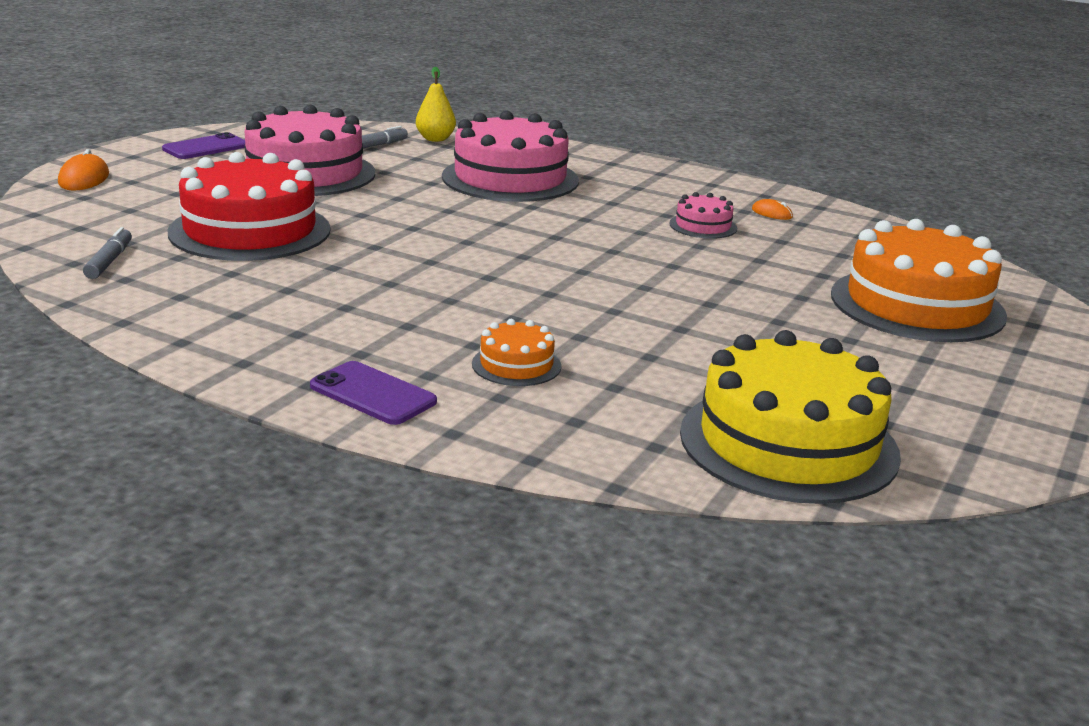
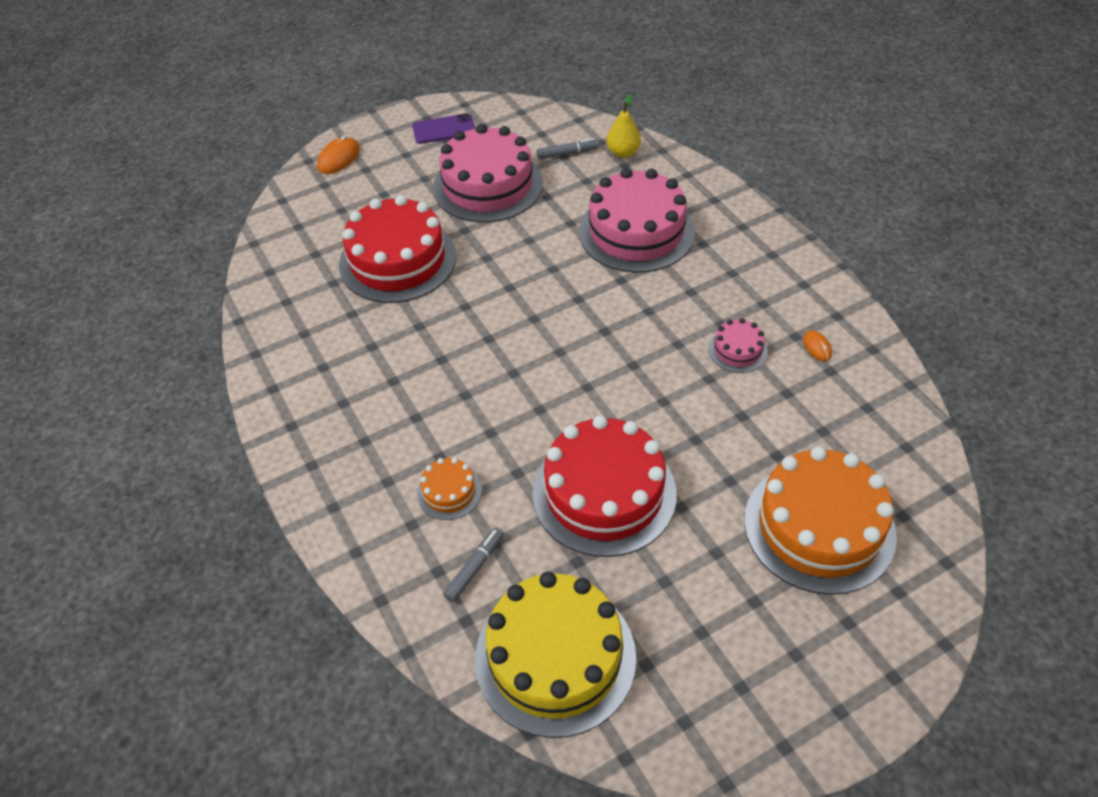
camera: 35 degrees right, 25 degrees up
(109, 261) = (290, 276): grey marker -> grey marker (475, 567)
(373, 394) = (340, 490): purple phone -> none
(691, 329) = (604, 493): none -> red cake

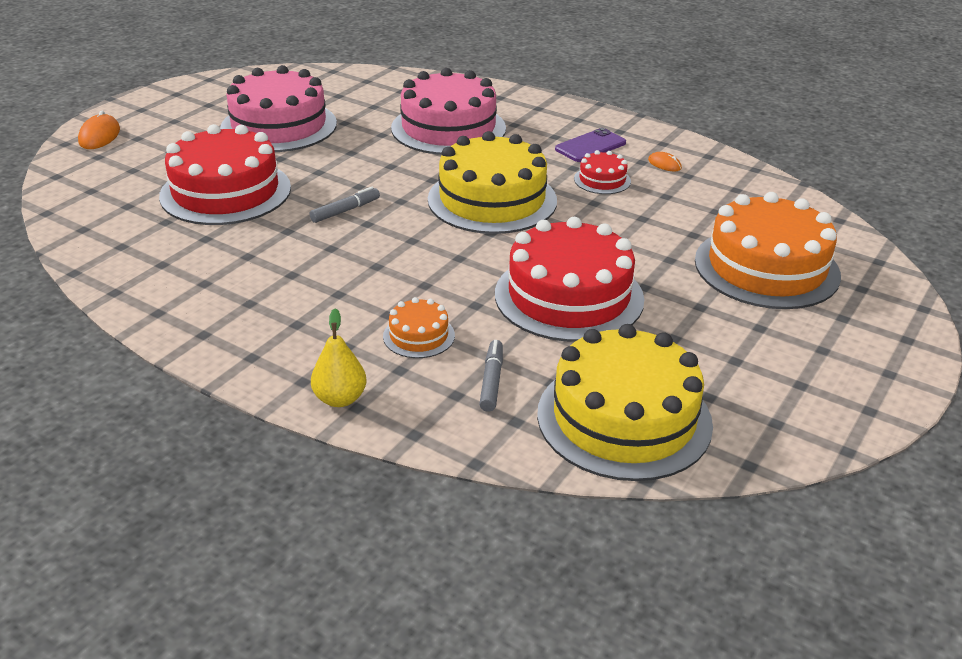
camera: 30 degrees left, 15 degrees down
(444, 129) = (201, 98): purple phone -> purple phone (590, 146)
(567, 153) = (340, 93): grey marker -> grey marker (345, 211)
(615, 343) = (492, 200): none -> yellow cake
(623, 152) = (393, 83): yellow pear -> yellow pear (340, 399)
(737, 350) = (602, 180): pink cake -> red cake

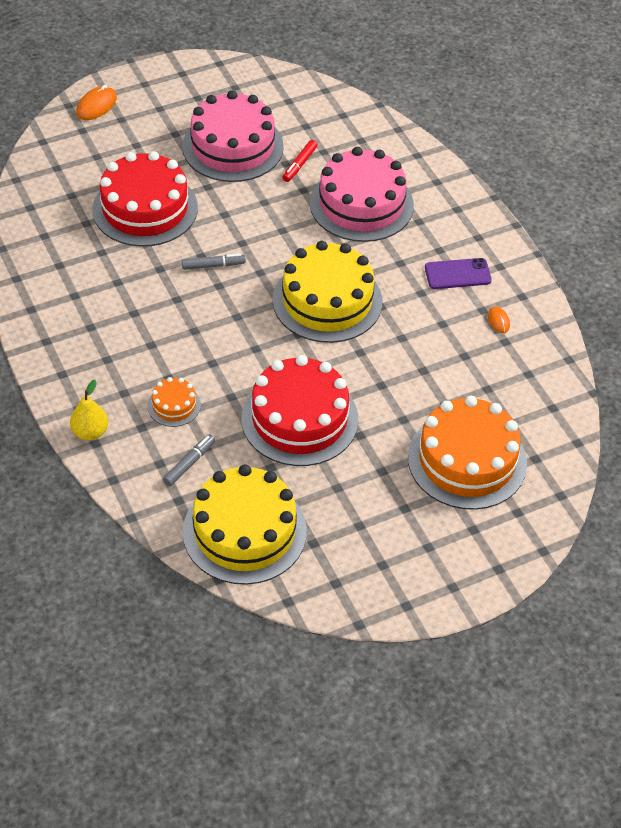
camera: 30 degrees right, 15 degrees up
(360, 120) = (299, 165): none -> red marker
(602, 180) = (430, 316): red cake -> none

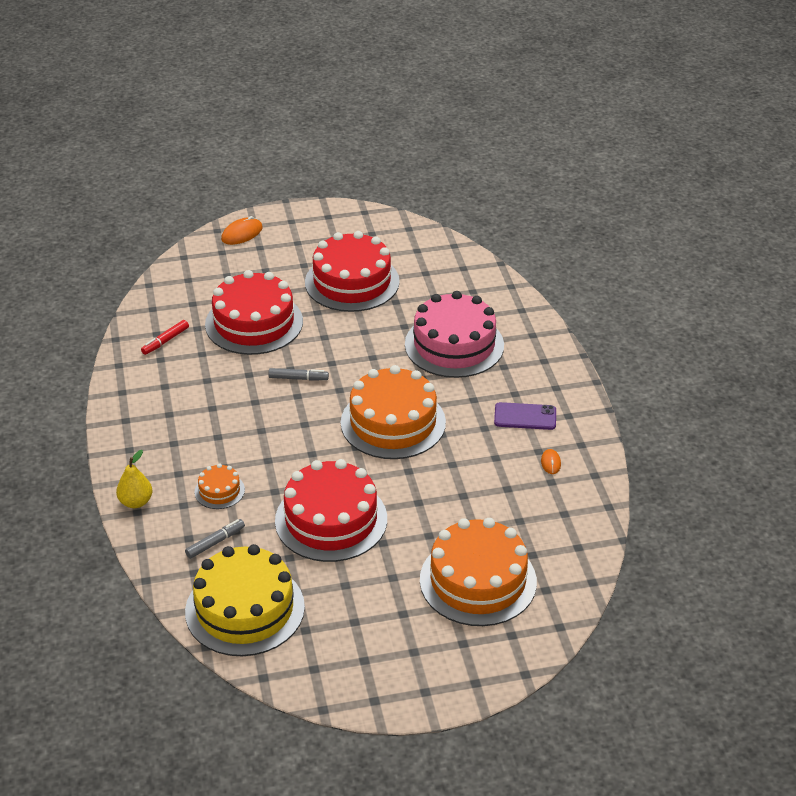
camera: 15 degrees right, 10 degrees down
(233, 147) = (352, 282): pink cake -> red cake
(299, 165) = (408, 304): red marker -> red marker (165, 341)
(327, 301) = (393, 422): yellow cake -> orange cake

